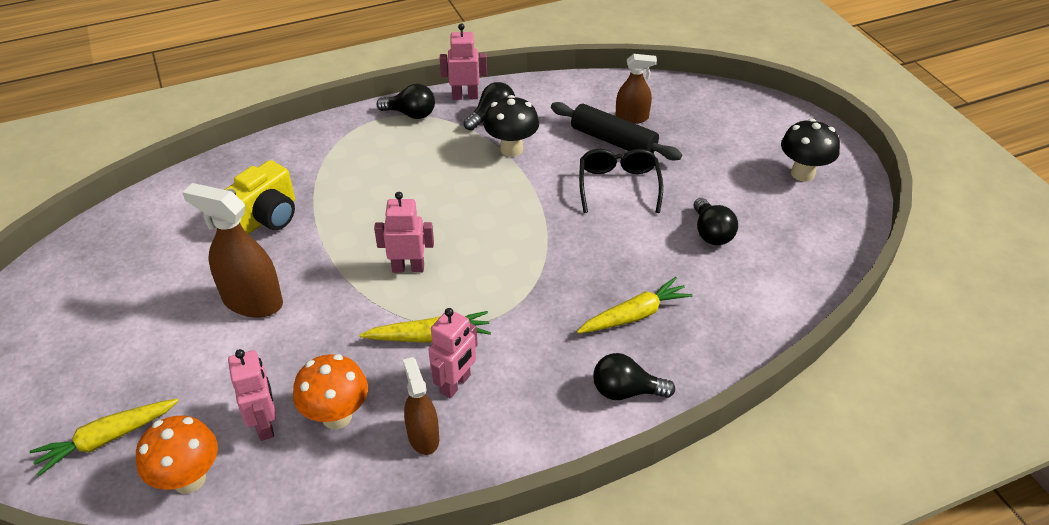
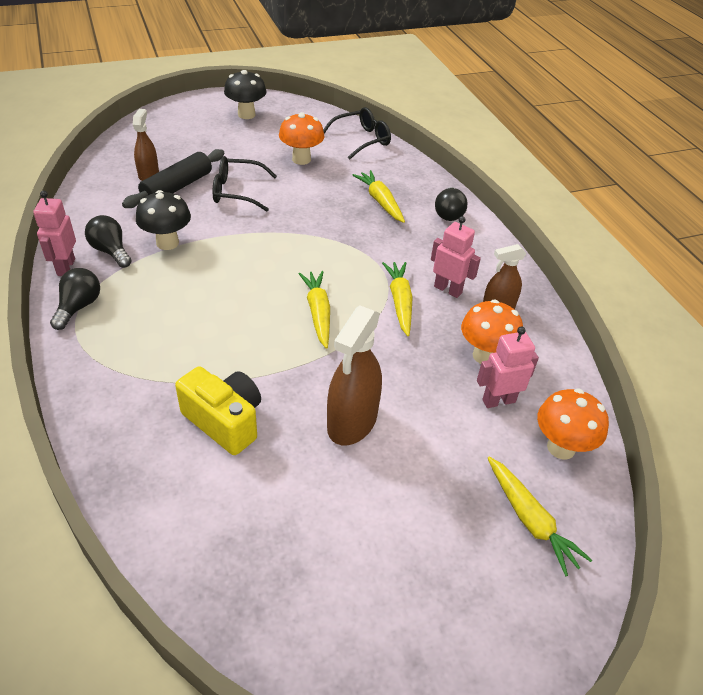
camera: 90 degrees left, 0 degrees up
(408, 268) = (318, 313): pink robot -> yellow carrot
(711, 233) = (301, 159): black light bulb -> orange mushroom
(791, 291) = (362, 140): none -> black glasses

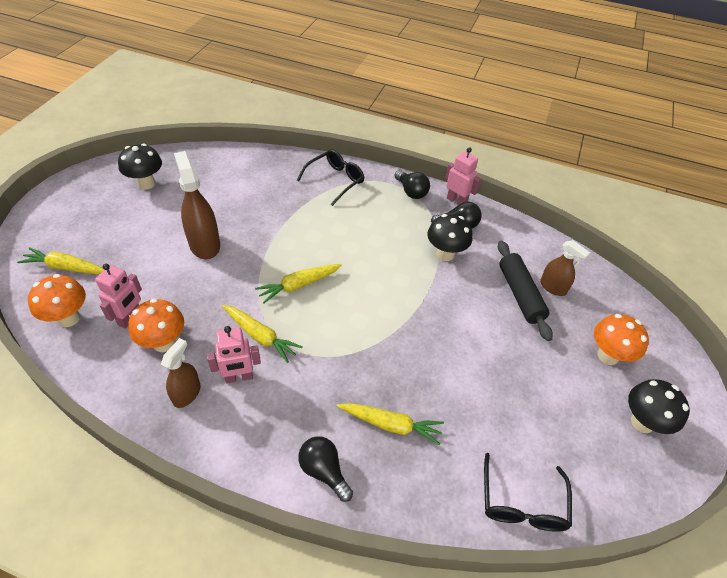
camera: 130 degrees right, 5 degrees up
(225, 421) = (265, 202): yellow camera -> none
(237, 191) = (487, 327): black glasses -> black glasses (335, 180)
(301, 159) = (513, 411): orange mushroom -> orange mushroom (608, 356)
(318, 313) = (299, 285): yellow carrot -> yellow carrot turned 120 degrees clockwise
(323, 588) = (146, 183): none -> black mushroom

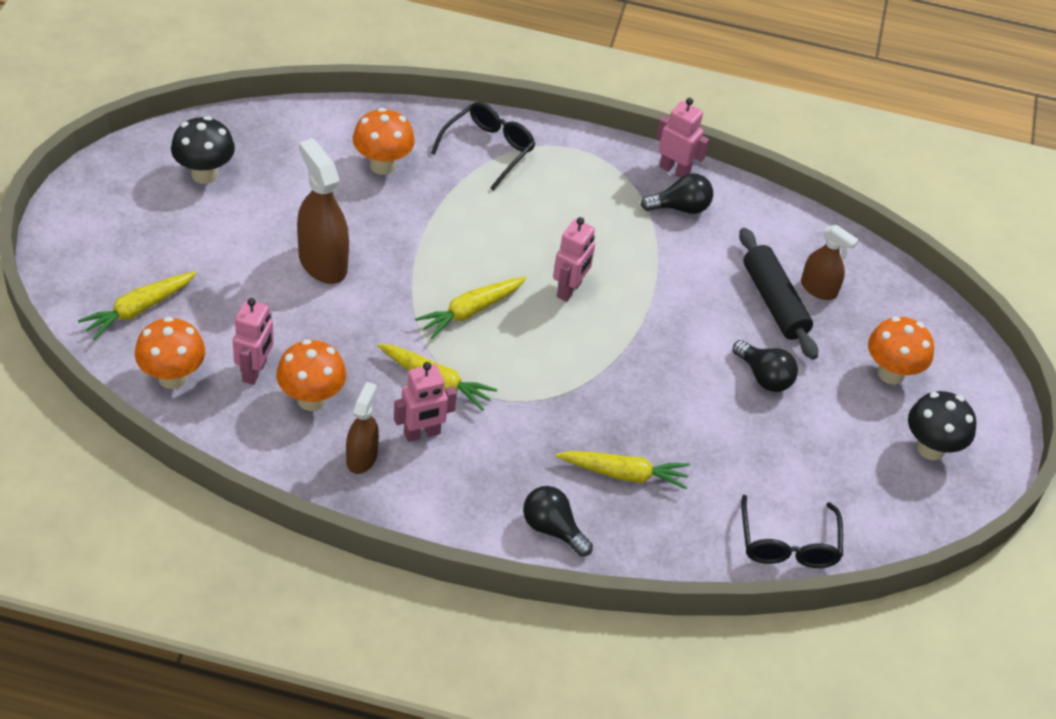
camera: 10 degrees left, 0 degrees up
(66, 267) = (139, 309): yellow carrot -> yellow carrot turned 45 degrees counterclockwise
(263, 186) = (382, 165): none -> orange mushroom
(372, 275) = (569, 290): none -> pink robot
(411, 192) = (605, 160): black light bulb -> black light bulb (764, 377)
(445, 254) = (666, 252): black mushroom -> none

